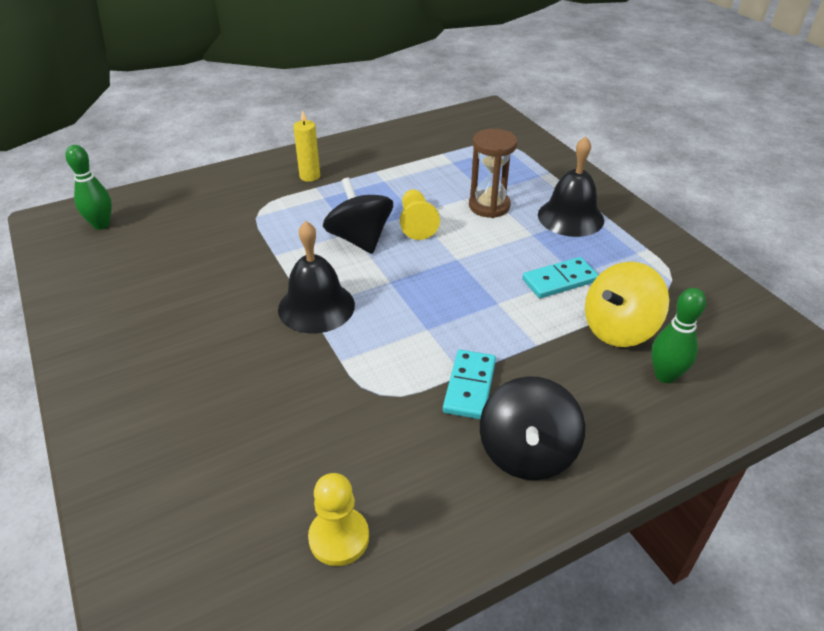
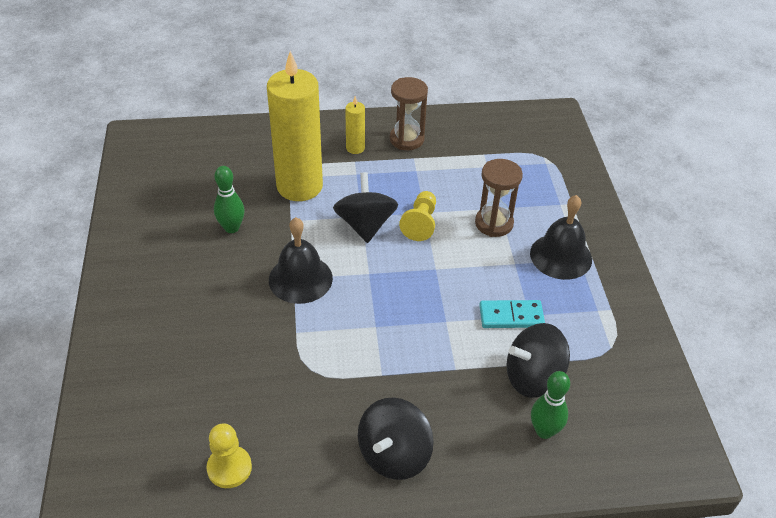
camera: 20 degrees right, 5 degrees up
(101, 225) = (172, 152): green bowling pin -> green bowling pin (231, 228)
(268, 222) = (299, 186): none -> yellow candle
(359, 158) = (406, 139): none -> brown hourglass
(469, 386) = (381, 386): turquoise domino -> none
(619, 329) = (533, 377): yellow spinning top -> black spinning top

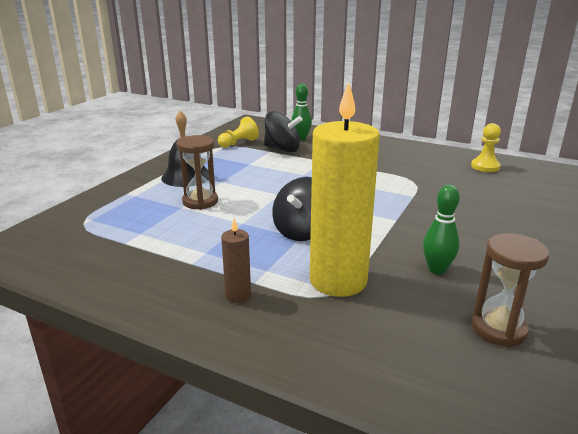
camera: 145 degrees left, 20 degrees down
(300, 279) = (390, 218): black bell -> none
(355, 148) = (238, 295): yellow candle -> brown candle
(394, 454) = (386, 150): black spinning top -> none
(406, 139) = (172, 283): brown hourglass -> brown hourglass (498, 329)
(420, 223) = (255, 218): yellow pawn -> yellow pawn (238, 143)
(511, 316) = (260, 166): turquoise domino -> none

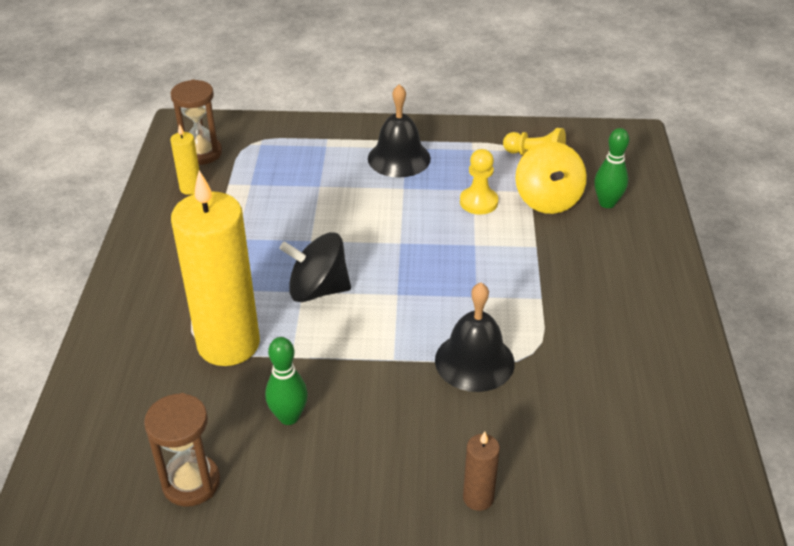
camera: 65 degrees right, 15 degrees up
(105, 262) = (191, 188): none -> yellow candle
(200, 201) = (342, 193): brown hourglass -> brown hourglass (202, 153)
(238, 295) = (173, 286): brown candle -> brown candle (478, 498)
(282, 149) = (547, 200): black spinning top -> yellow spinning top
(411, 197) = (474, 361): none -> black bell
(485, 166) = (663, 427): yellow pawn -> yellow pawn (478, 202)

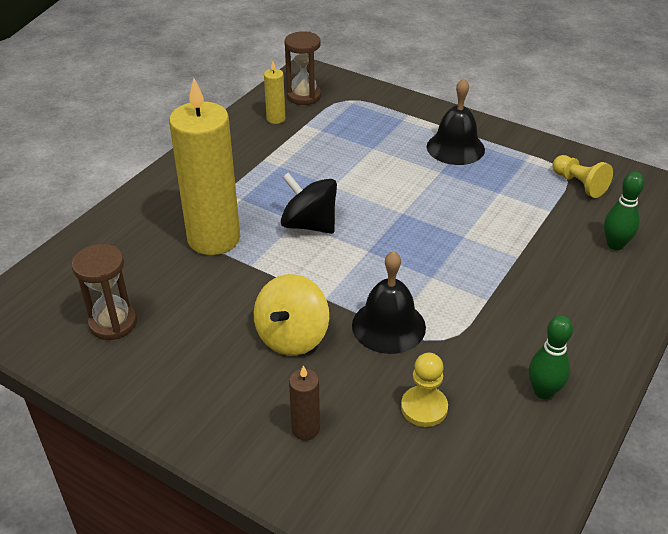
camera: 30 degrees right, 0 degrees up
(289, 417) = (214, 307): green bowling pin -> green bowling pin (543, 391)
(478, 202) = (495, 204): yellow pawn -> yellow pawn (424, 408)
(547, 200) = (560, 223): yellow spinning top -> yellow spinning top (292, 336)

